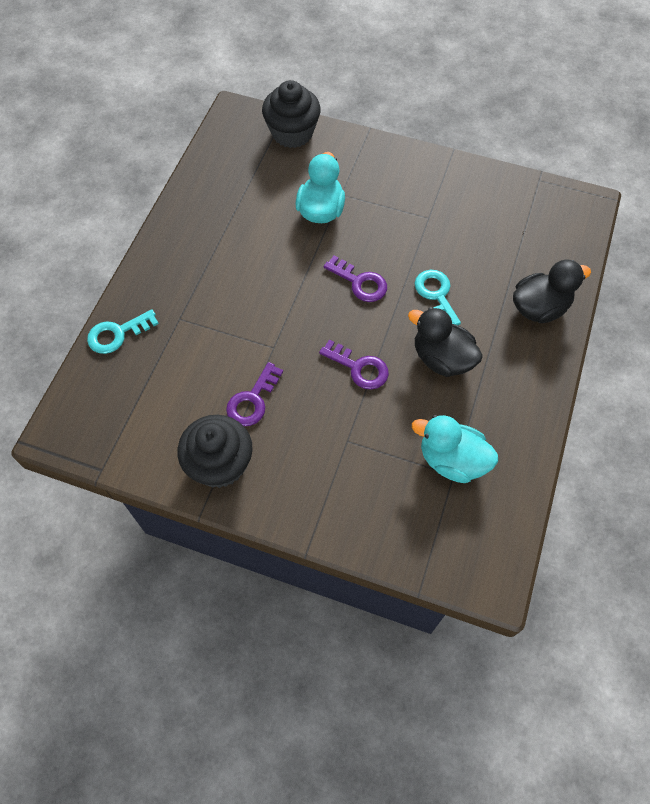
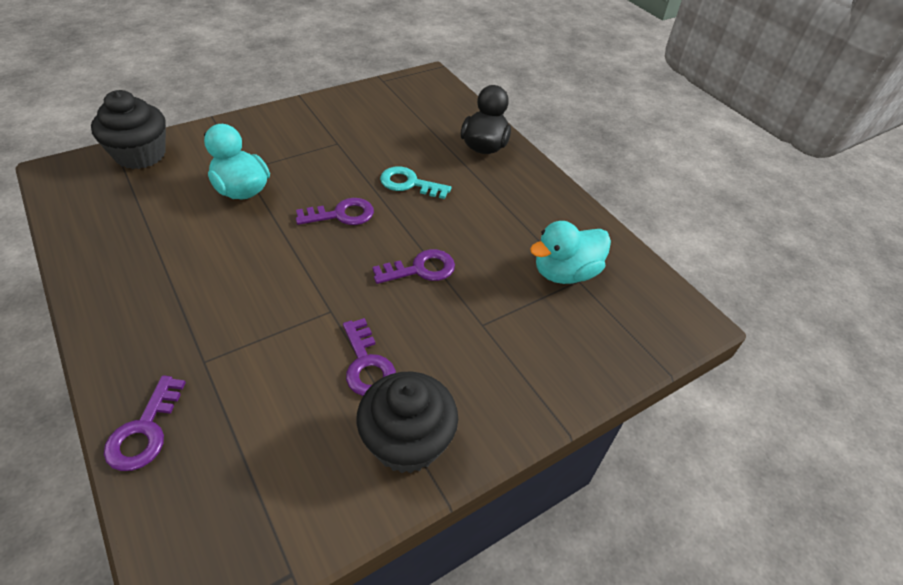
camera: 55 degrees left, 15 degrees down
(117, 334) = (144, 431): turquoise key -> purple key
(442, 358) = (469, 218): black duck -> none

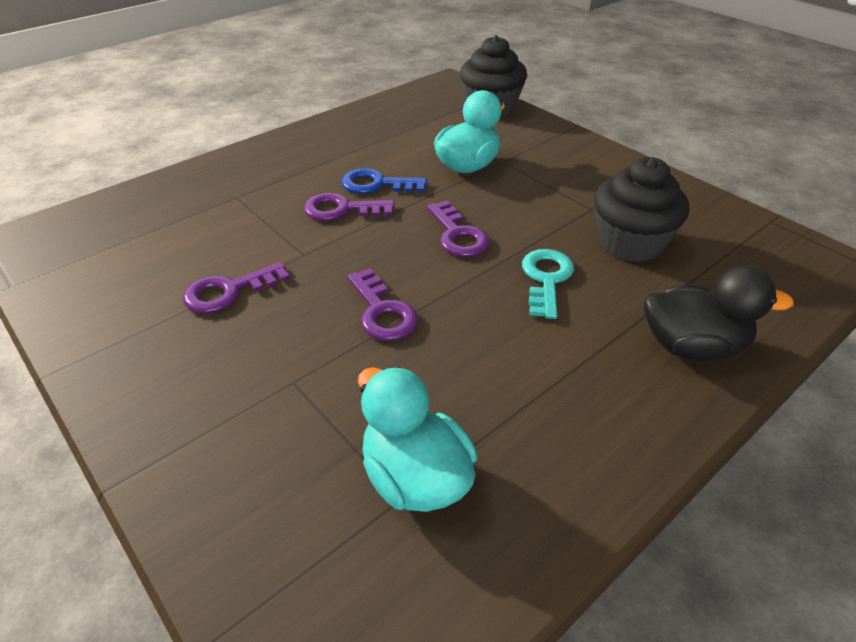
camera: 85 degrees right, 5 degrees down
(144, 431) = (167, 187): purple key -> purple key (341, 209)
(239, 251) = (376, 184): none -> blue key
(407, 441) = (125, 335): black cupcake -> black cupcake (630, 243)

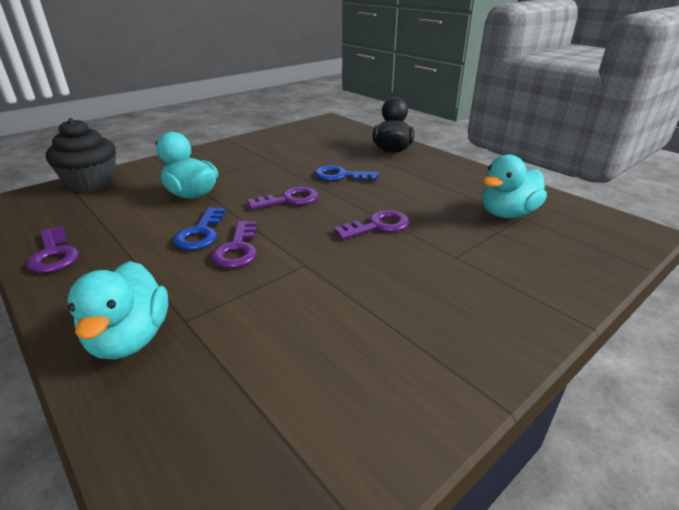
camera: 90 degrees left, 10 degrees down
(224, 177) = (130, 338): none -> turquoise duck
(228, 291) = (359, 300): purple key -> purple key (54, 254)
(546, 279) = (340, 176): turquoise key -> blue key
(630, 243) = (306, 153): black cupcake -> none

